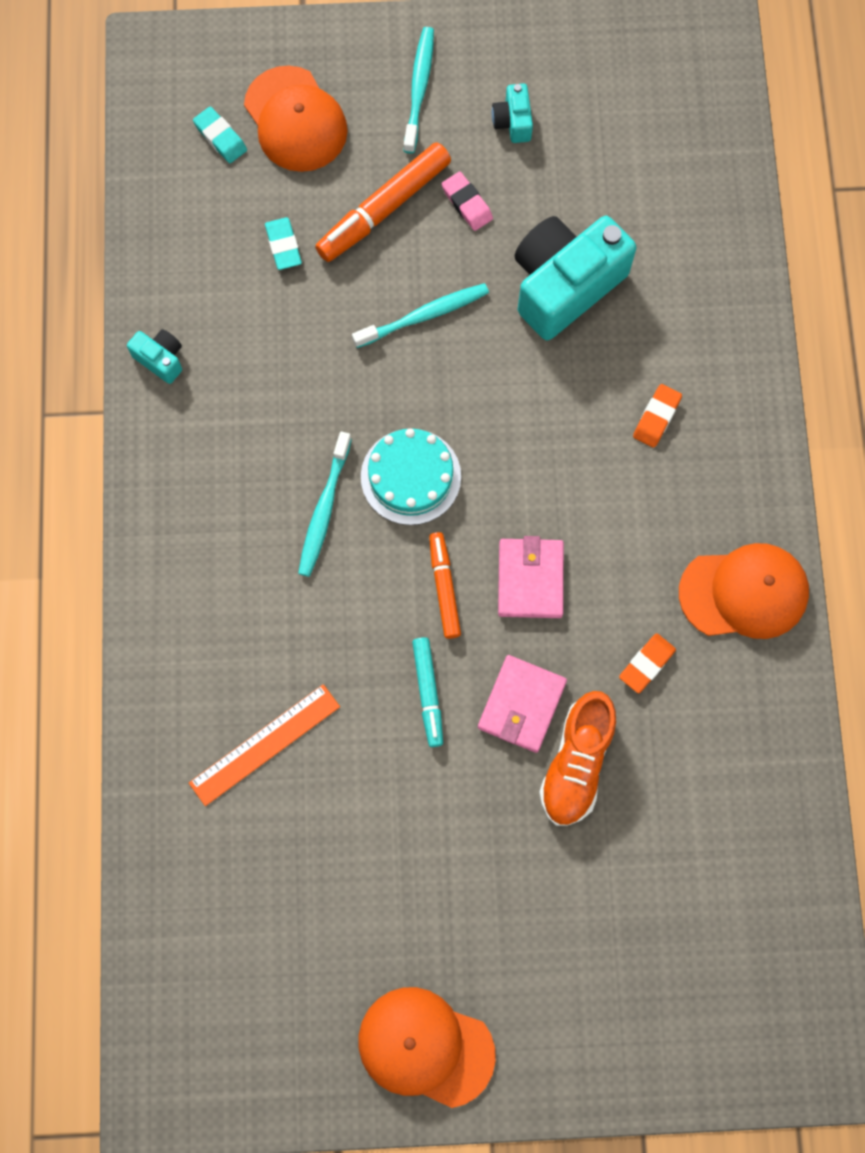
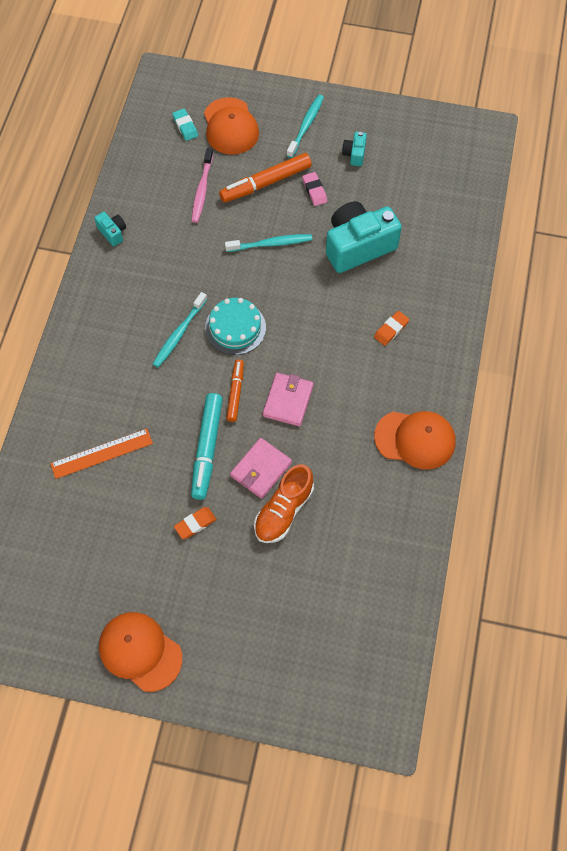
camera: 15 degrees right, 10 degrees down
(283, 246) = (202, 189): turquoise eraser -> pink toothbrush
(428, 693) = (207, 449): turquoise marker -> turquoise marker, size x1.64
(646, 664) = (343, 465): orange eraser -> orange eraser (195, 524)

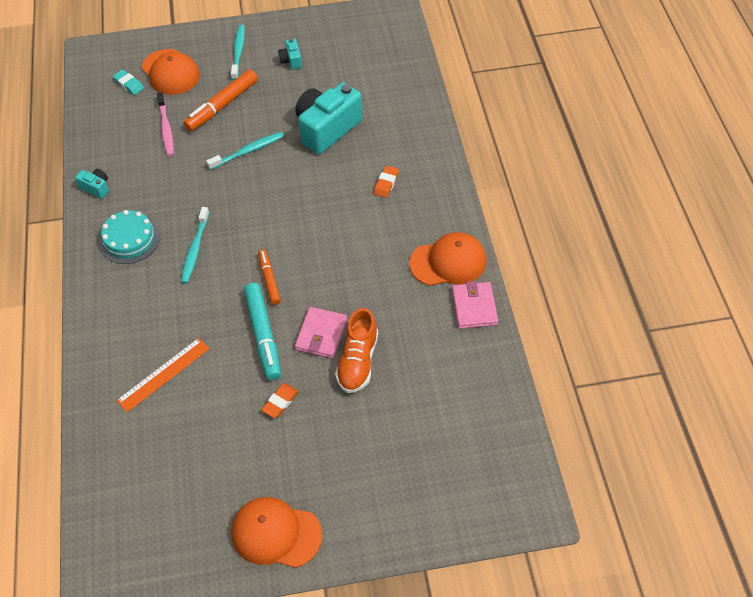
camera: 20 degrees left, 10 degrees down
(235, 328) = (245, 227): turquoise cake -> turquoise cake (129, 240)
(288, 401) = (320, 270): pink wallet -> pink wallet (474, 307)
(314, 191) = (268, 98): pink eraser -> none

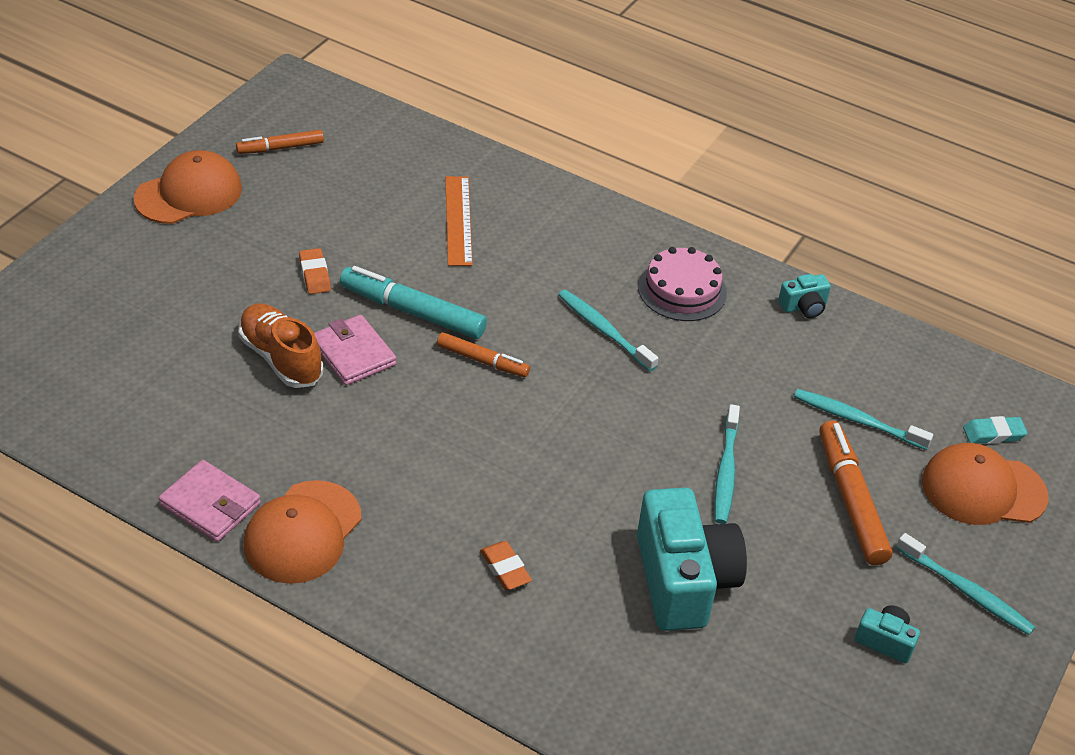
camera: 125 degrees right, 10 degrees down
(129, 240) = (682, 290): turquoise cake -> pink cake
(166, 128) = (857, 420): pink toothbrush -> turquoise toothbrush
(180, 526) = (280, 148): none -> orange marker

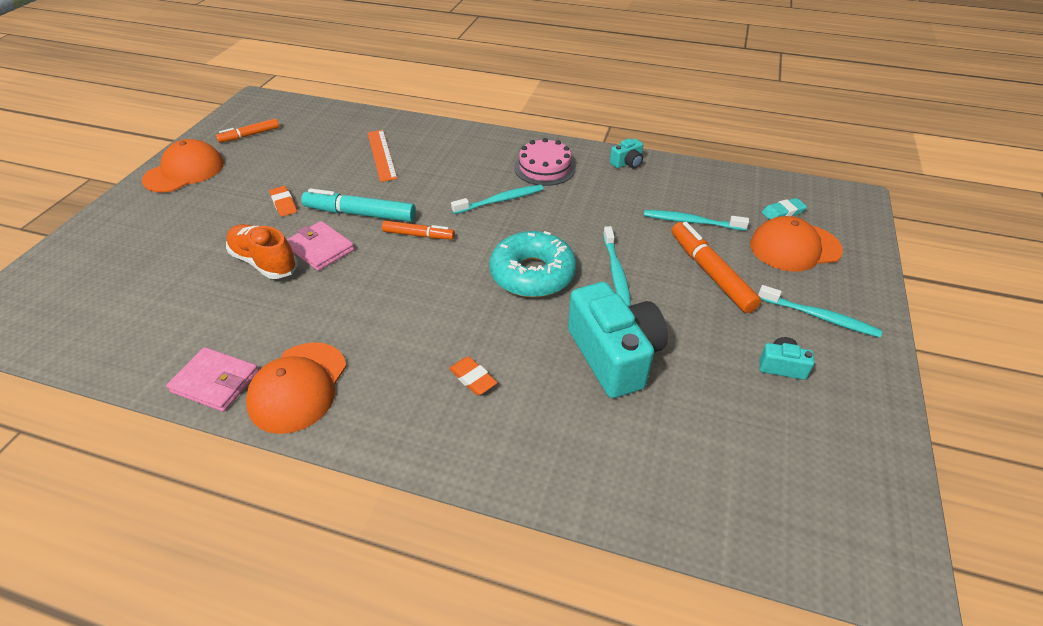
camera: 10 degrees left, 0 degrees up
(604, 330) = (500, 200): turquoise toothbrush -> turquoise toothbrush turned 120 degrees clockwise
(616, 450) = (532, 274): none -> turquoise donut

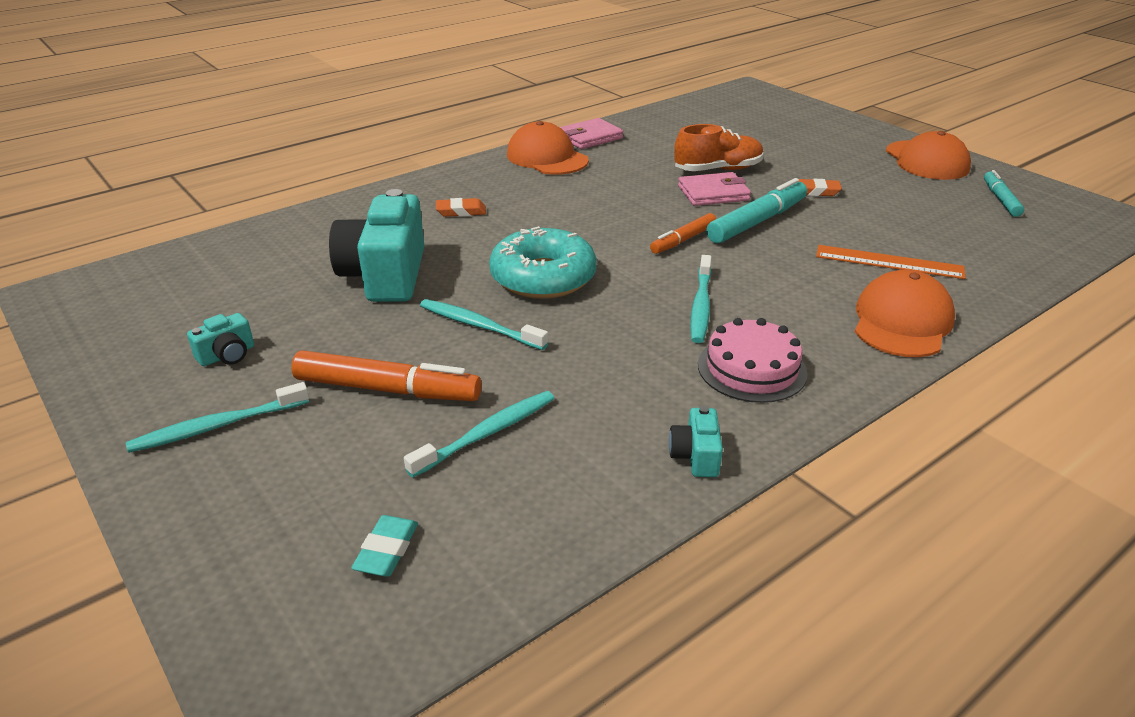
camera: 125 degrees right, 10 degrees down
(249, 135) = (1000, 199): orange marker -> turquoise marker
(614, 355) = (385, 275): turquoise camera -> turquoise camera turned 75 degrees clockwise
(794, 247) = (317, 498): orange cap -> orange cap (902, 322)

